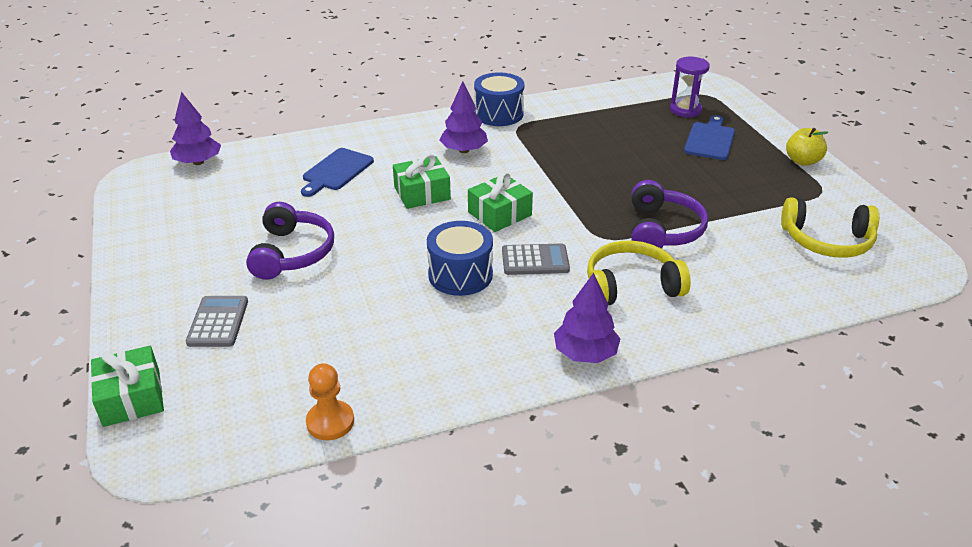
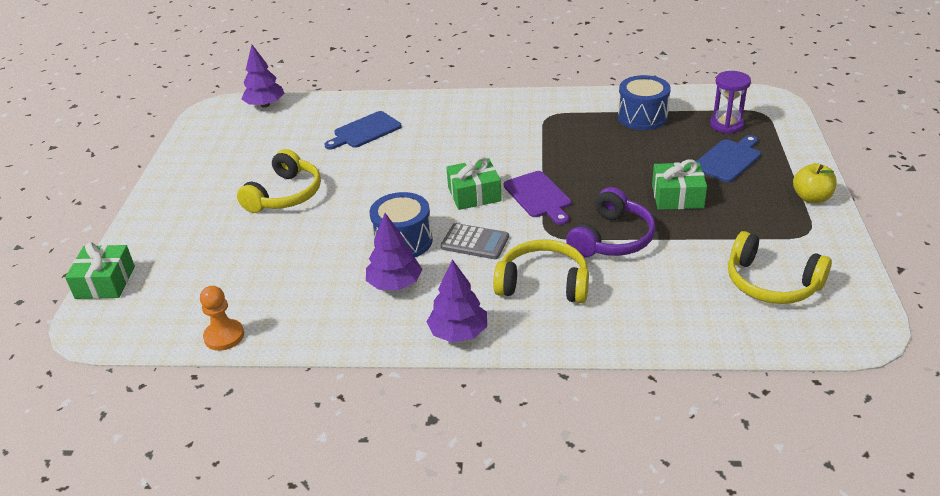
camera: 25 degrees right, 0 degrees up
(218, 322) = (197, 239): grey calculator -> none
(292, 253) = (285, 195): purple headphones -> yellow headphones
(422, 193) = (421, 163): green gift -> green gift (677, 196)
(463, 150) = (484, 130): purple tree -> purple tree (395, 284)
(498, 114) = (540, 101): blue drum -> blue drum (642, 117)
(565, 204) = (538, 196): none -> purple cutting board

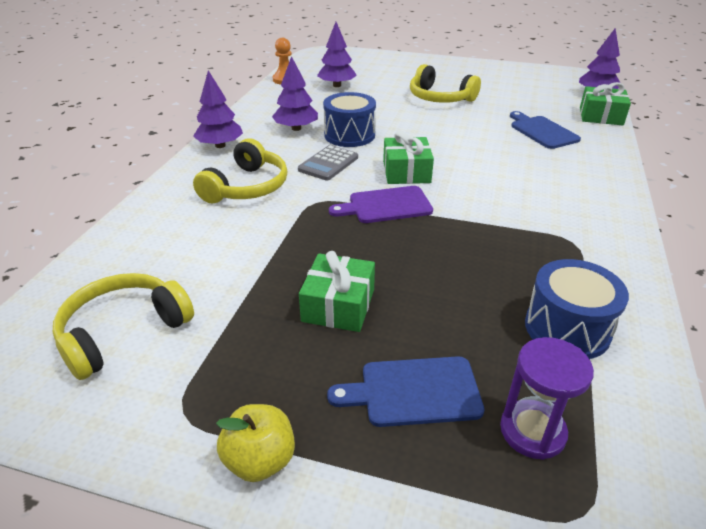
camera: 100 degrees right, 0 degrees up
(105, 282) = (362, 53): green gift -> green gift (601, 116)
(246, 281) = (337, 85): none -> purple tree
(612, 238) = (286, 236): purple headphones -> none
(728, 159) = (413, 391): blue cutting board -> blue cutting board turned 120 degrees clockwise

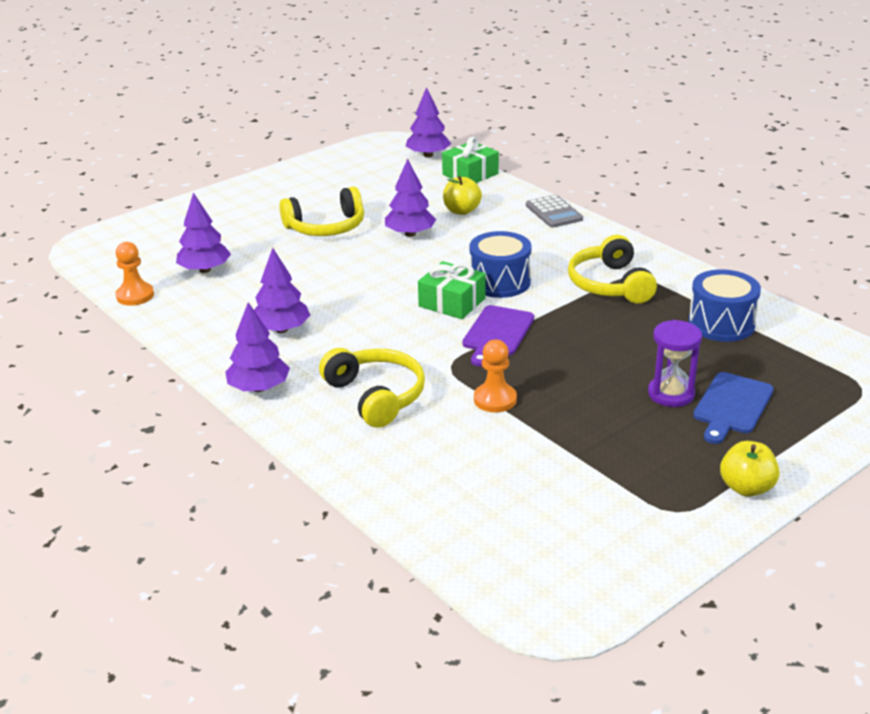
camera: 55 degrees left, 5 degrees down
(123, 332) = (554, 522): yellow headphones -> yellow headphones (610, 284)
(288, 237) = (495, 399): none -> orange pawn
(328, 164) = (385, 336): grey calculator -> grey calculator (553, 212)
(338, 305) = (615, 405): green gift -> none
(349, 135) = (340, 305): blue drum -> blue drum (500, 282)
(477, 125) = (410, 234): none -> purple tree
(532, 431) = (796, 377): purple hourglass -> purple hourglass (671, 394)
(542, 131) = (461, 211): blue cutting board -> yellow apple

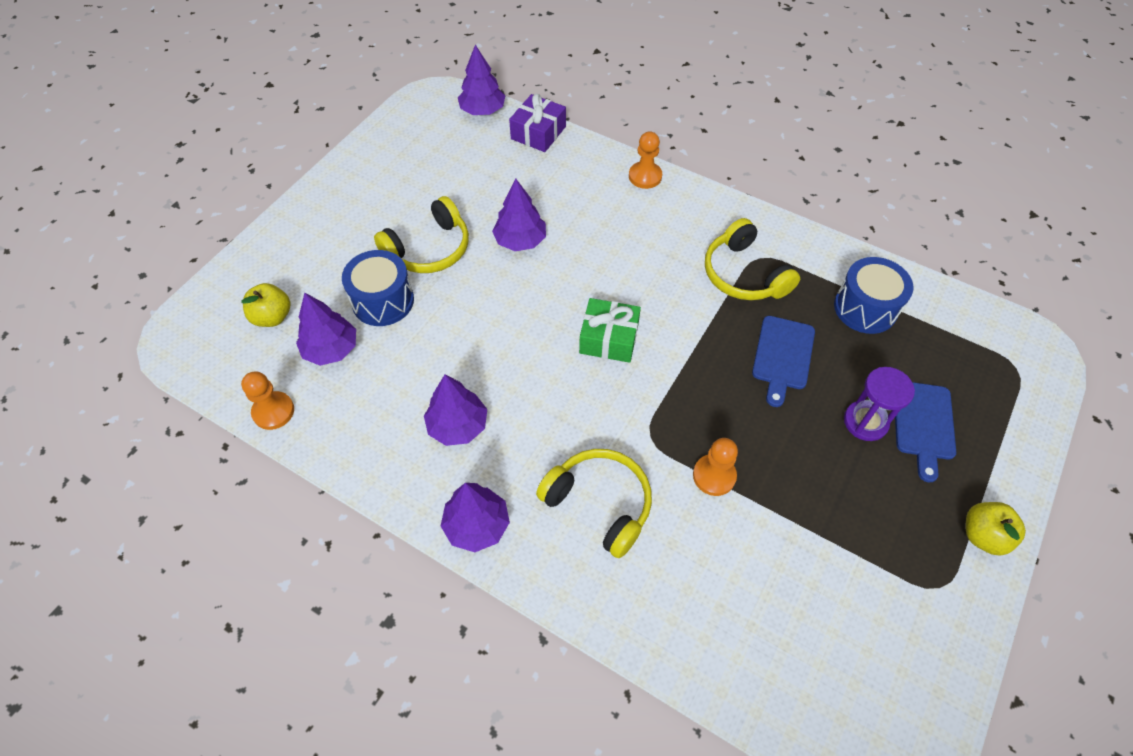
camera: 20 degrees left, 25 degrees up
(461, 211) = (555, 193): yellow apple -> yellow apple (272, 317)
(470, 174) = (538, 133): green gift -> purple gift
(497, 333) = (672, 375): purple cutting board -> none
(500, 282) = (640, 295): blue drum -> blue drum (383, 301)
(553, 212) = (645, 176): grey calculator -> orange pawn
(614, 340) = (782, 356): none -> blue cutting board

